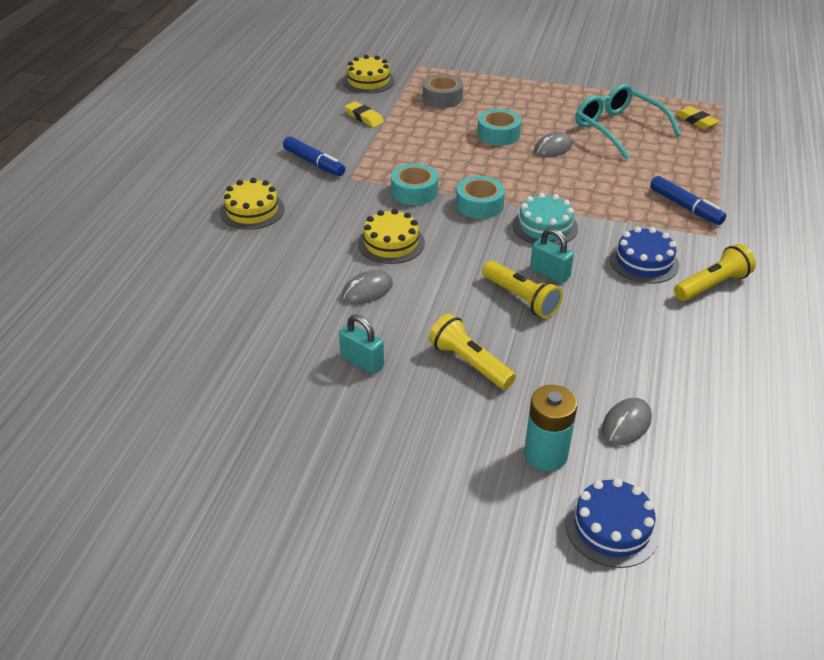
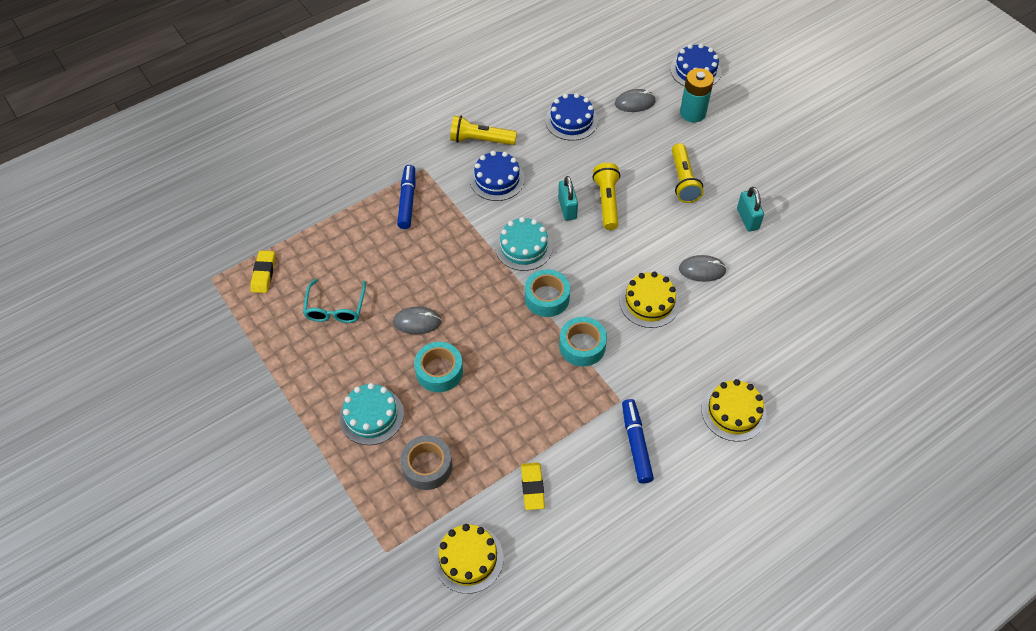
camera: 140 degrees left, 15 degrees up
(509, 100) = (371, 415): none -> turquoise cake
(618, 129) = (335, 308): turquoise glasses -> turquoise glasses, size x0.65
(661, 357) = (571, 121): none -> blue cake

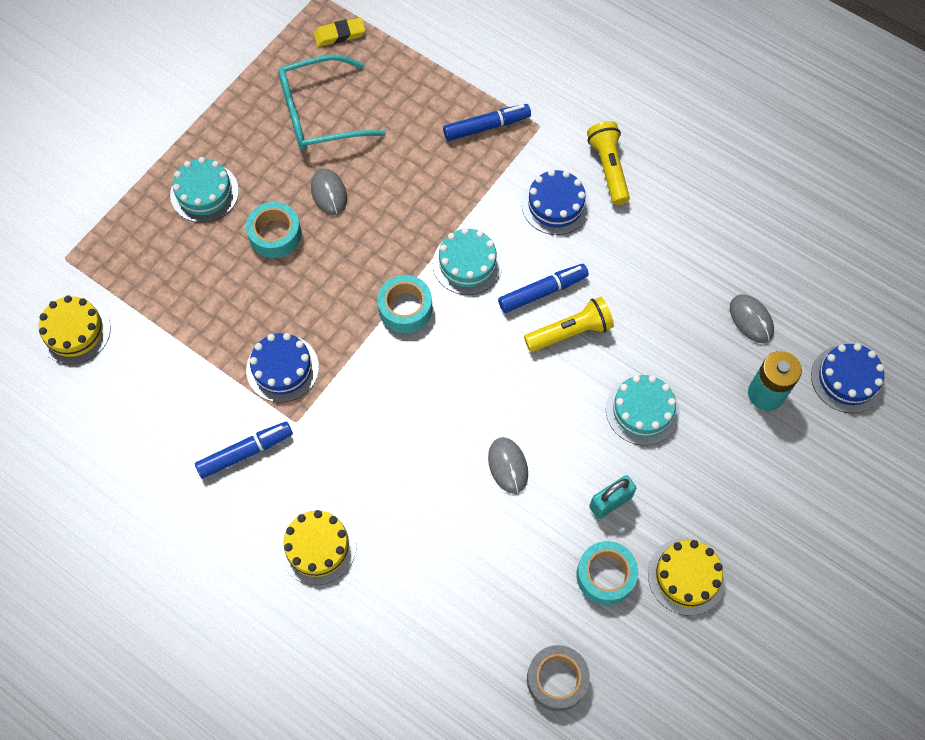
camera: 70 degrees right, 10 degrees up
(335, 308) = (320, 113): turquoise glasses -> turquoise glasses, size x1.55
(427, 466) = (162, 262): grey tape -> grey tape (557, 679)
(532, 487) = (166, 365): yellow eraser -> none
(567, 208) = (542, 292): turquoise padlock -> blue marker
(571, 121) = (685, 255): blue cake -> blue cake (282, 368)
(582, 346) = (353, 363): turquoise tape -> turquoise tape (605, 575)
(649, 302) = (438, 418): yellow cake -> yellow cake (686, 576)
(683, 180) = (642, 410): yellow flashlight -> turquoise cake

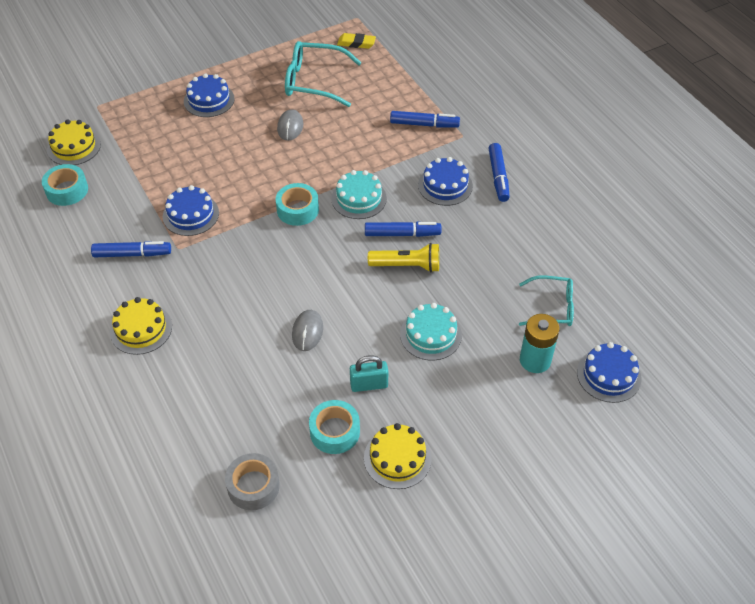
camera: 25 degrees right, 15 degrees down
(204, 192) = (209, 100): turquoise cake -> blue cake
(275, 235) = (238, 138): turquoise tape -> turquoise tape (67, 190)
(608, 168) = (498, 177): yellow flashlight -> blue marker
(751, 319) = (552, 307): grey mouse -> turquoise glasses

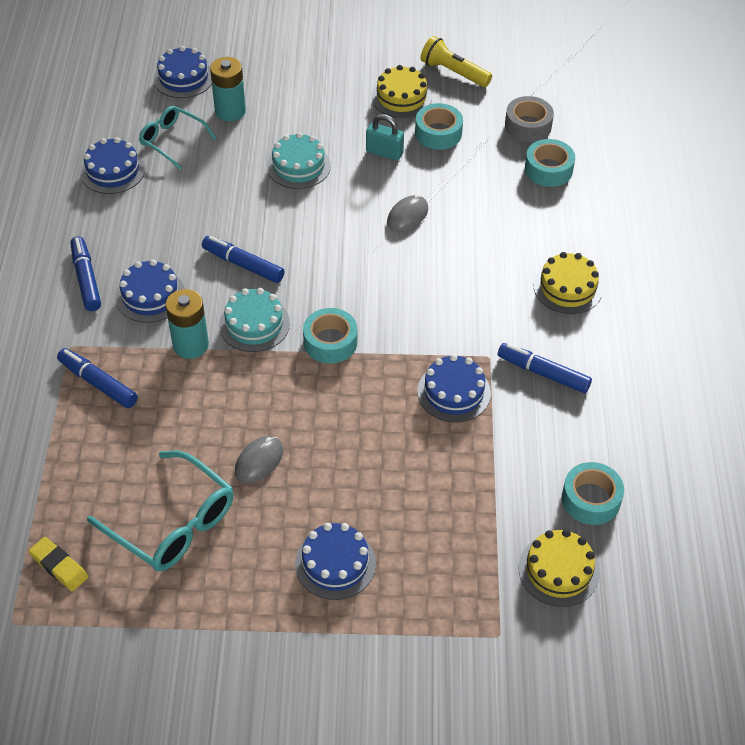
camera: 150 degrees left, 0 degrees up
(208, 441) = (548, 169): none -> turquoise tape
(389, 168) = (191, 345): none -> turquoise battery
(407, 266) = (266, 232): yellow flashlight -> yellow flashlight (453, 72)
(498, 177) = (86, 279): blue marker -> blue marker turned 45 degrees counterclockwise
(568, 259) = (113, 171): none -> blue cake

